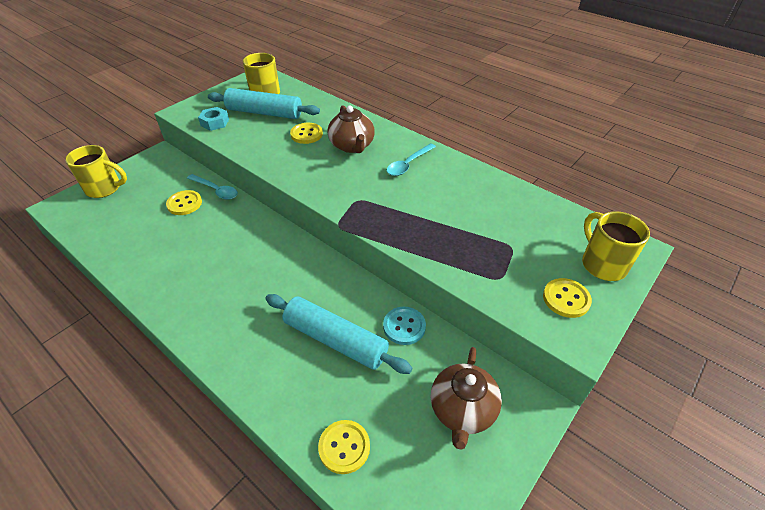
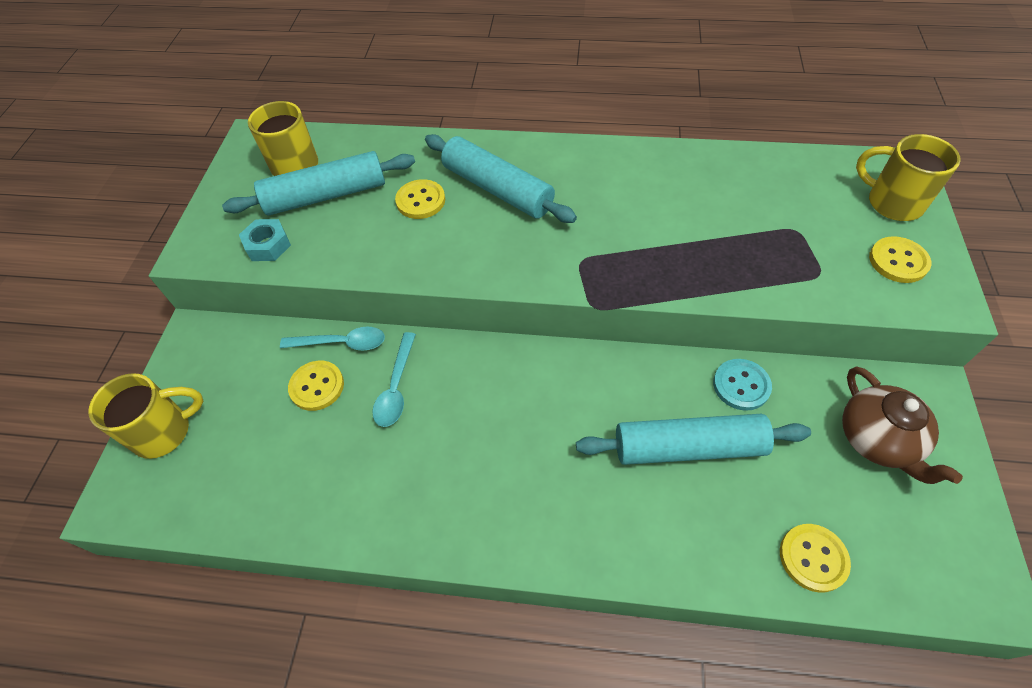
camera: 30 degrees left, 10 degrees up
(352, 146) = (497, 189): brown teapot -> turquoise rolling pin
(408, 164) = (590, 181): turquoise spoon -> turquoise spoon (396, 387)

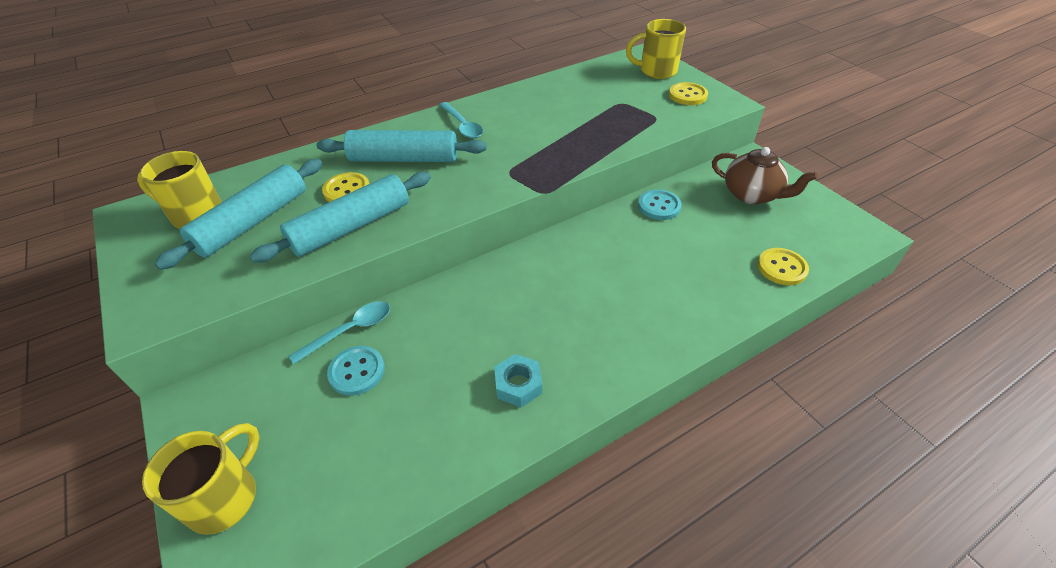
camera: 40 degrees left, 10 degrees down
(268, 245) = (227, 278): turquoise nut -> turquoise nut (518, 385)
(317, 386) = (357, 371): yellow button -> turquoise button
(396, 387) = (429, 333): turquoise spoon -> turquoise spoon (462, 126)
(688, 447) = (663, 253): turquoise rolling pin -> turquoise rolling pin (351, 227)

